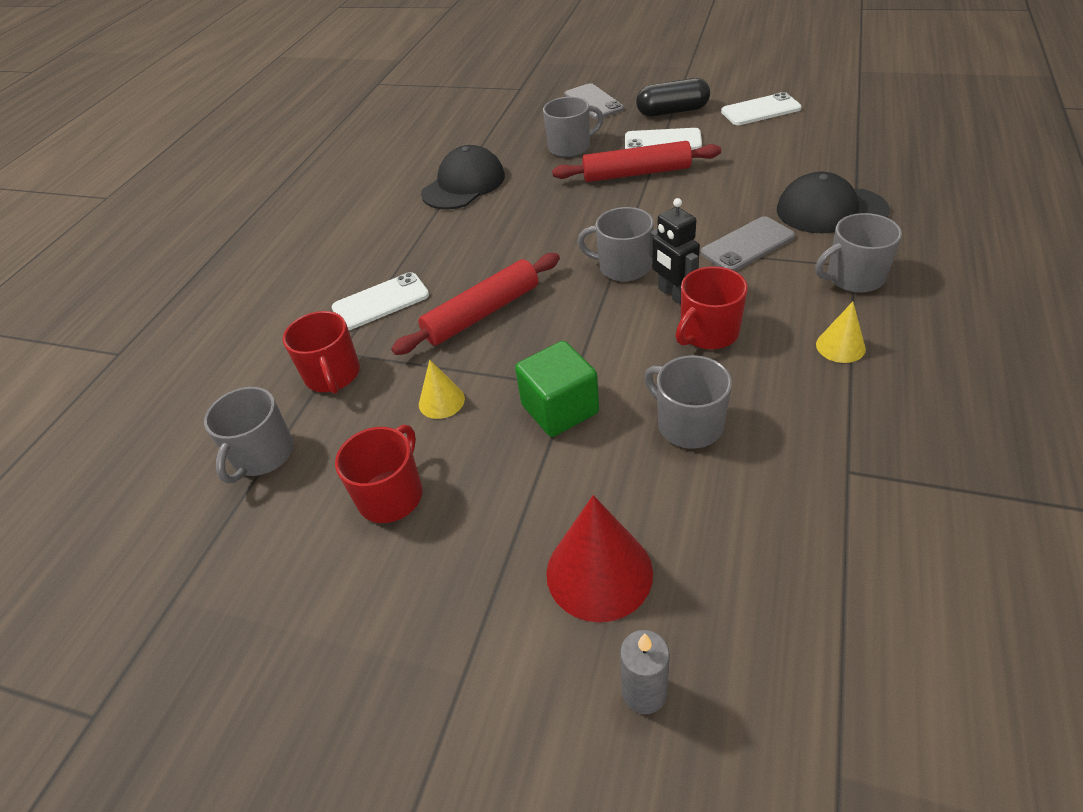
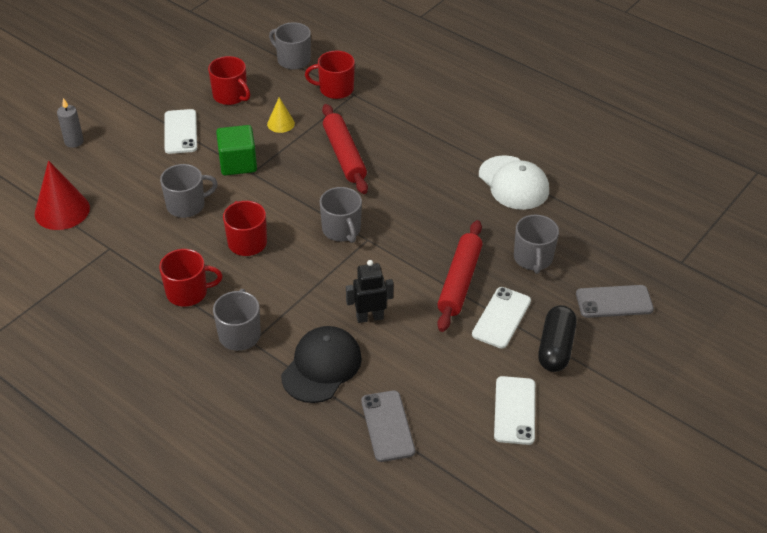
camera: 105 degrees right, 0 degrees up
(381, 302) = (390, 117): white phone -> white phone (180, 132)
(464, 184) = (513, 183): black cap -> white cap
(599, 572) = (133, 146): red cone -> red cone (62, 210)
(623, 267) = (341, 230): grey mug -> grey mug turned 120 degrees clockwise
(673, 294) = (294, 242): black robot -> black robot (369, 317)
(747, 245) = (317, 300): grey phone -> grey phone (387, 426)
(840, 346) = (188, 292): yellow cone -> red mug

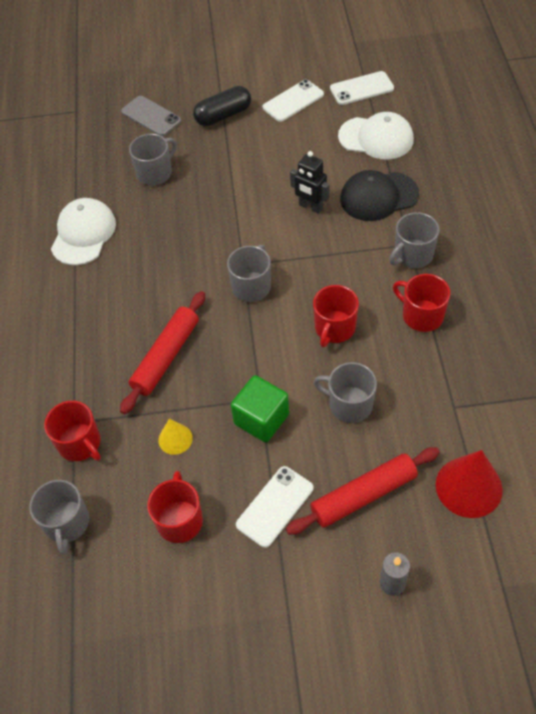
camera: 130 degrees left, 10 degrees up
(387, 426) = (376, 138): grey phone -> white cap
(459, 281) = (222, 190): red rolling pin -> red rolling pin (363, 495)
(501, 318) = (229, 151): white phone -> white phone (361, 88)

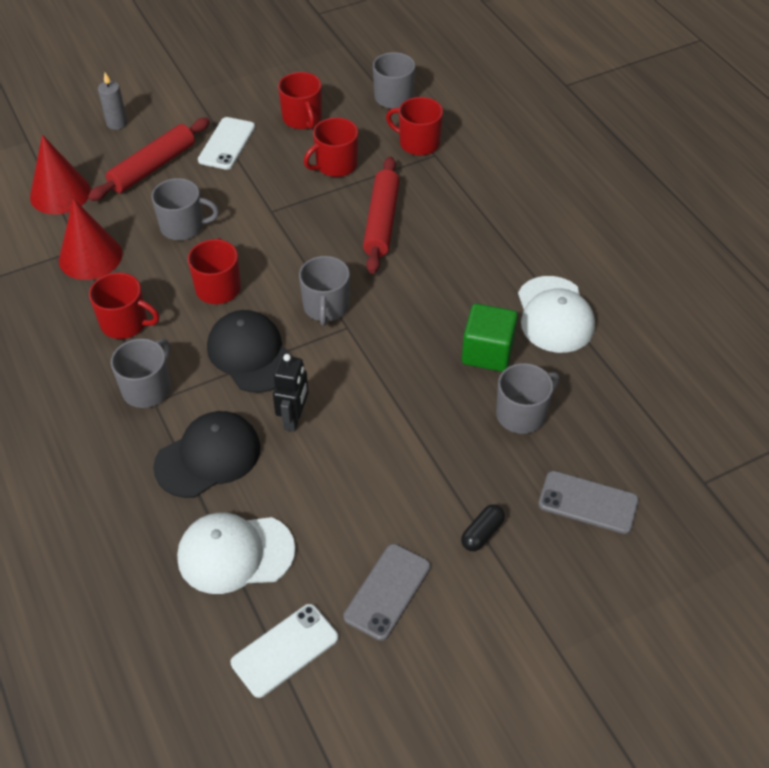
camera: 155 degrees right, 5 degrees down
(155, 173) = (522, 414): grey mug -> grey mug turned 150 degrees counterclockwise
(175, 439) = (335, 165): yellow cone -> red mug
(223, 115) = (482, 533): black capsule -> black capsule, size x0.59
(261, 419) = (263, 196): green cube -> green cube (487, 352)
(293, 101) = (387, 591): white phone -> grey phone
(310, 207) = (294, 418): black robot -> black robot turned 90 degrees clockwise
(325, 262) = (251, 354): none -> black cap
(444, 394) = (90, 256): none -> red cone

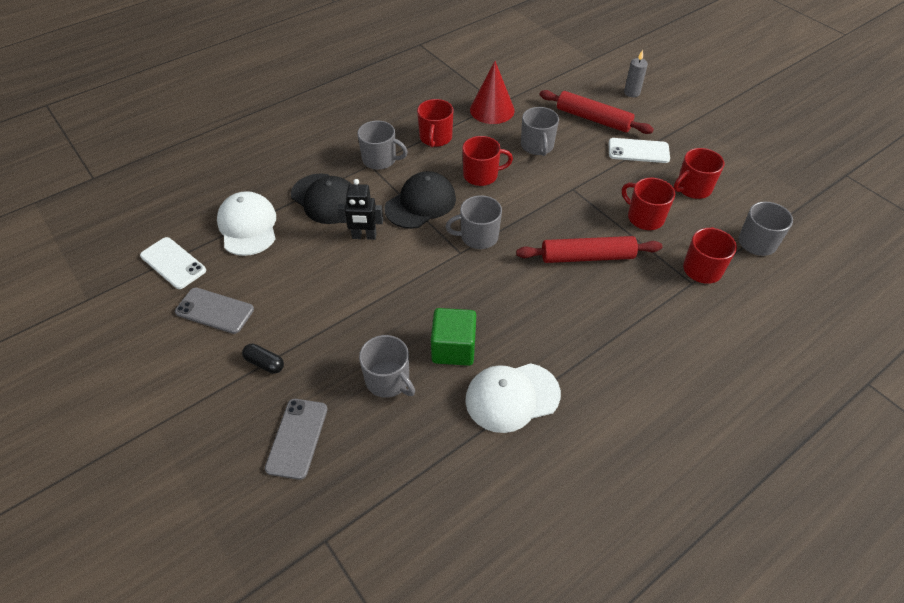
camera: 80 degrees right, 0 degrees up
(60, 193) = (547, 84): red cone -> none

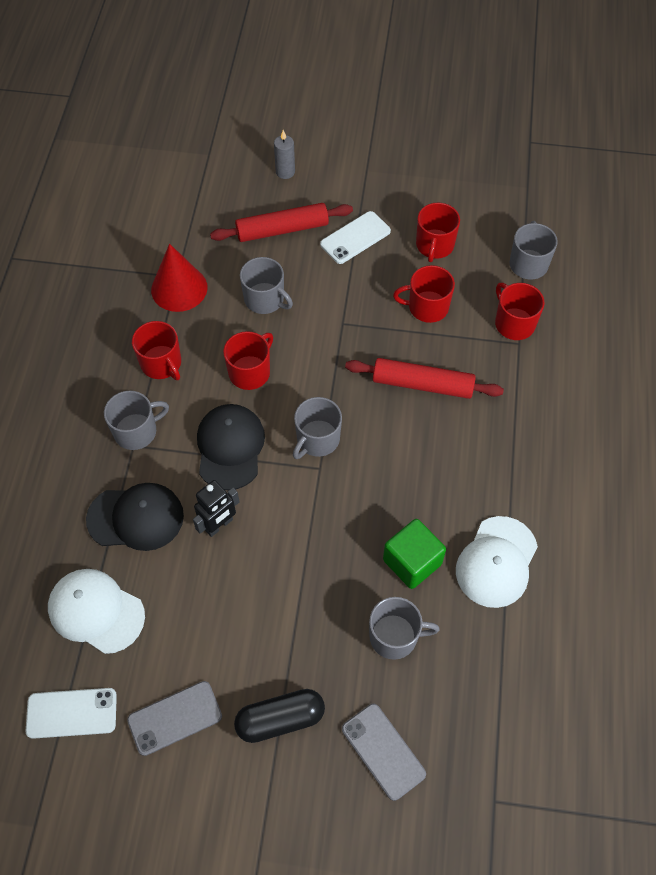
camera: 45 degrees left, 10 degrees up
(265, 363) = (280, 719): black capsule -> black capsule, size x1.71
(587, 257) = (422, 384): red rolling pin -> red rolling pin turned 60 degrees clockwise

